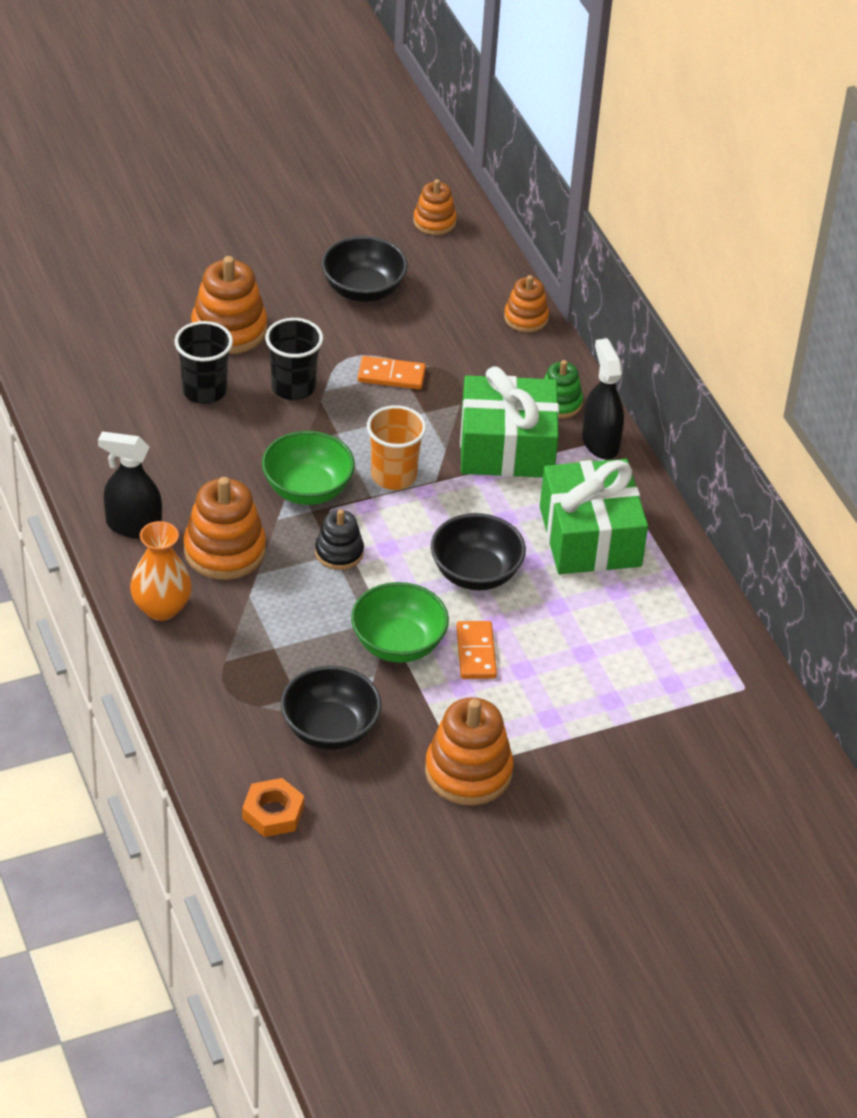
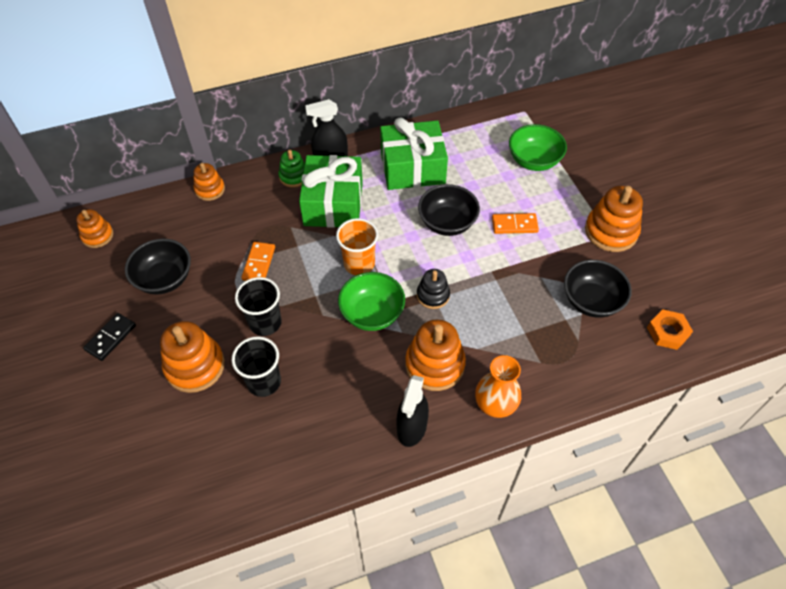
camera: 85 degrees left, 10 degrees up
(272, 254) = (110, 338): none -> black domino
(398, 644) = (512, 264): green bowl -> green bowl (534, 161)

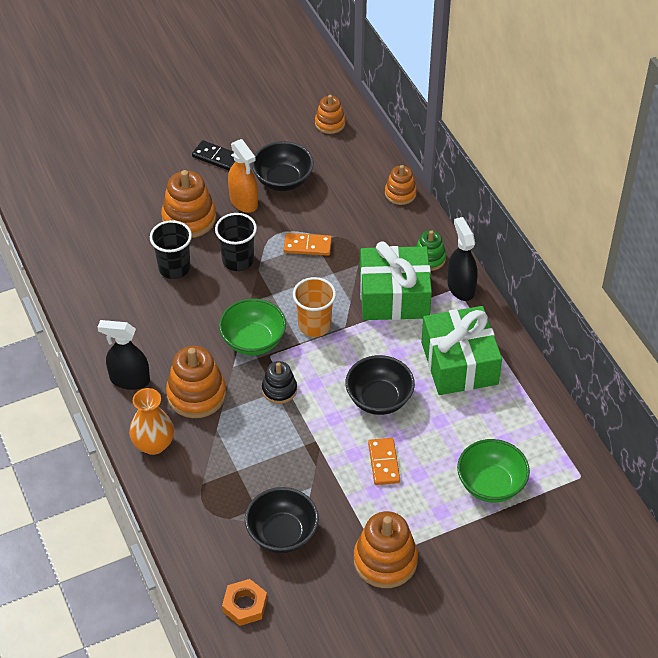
camera: 85 degrees right, 5 degrees down
(184, 314) = (244, 201): none -> orange spray bottle

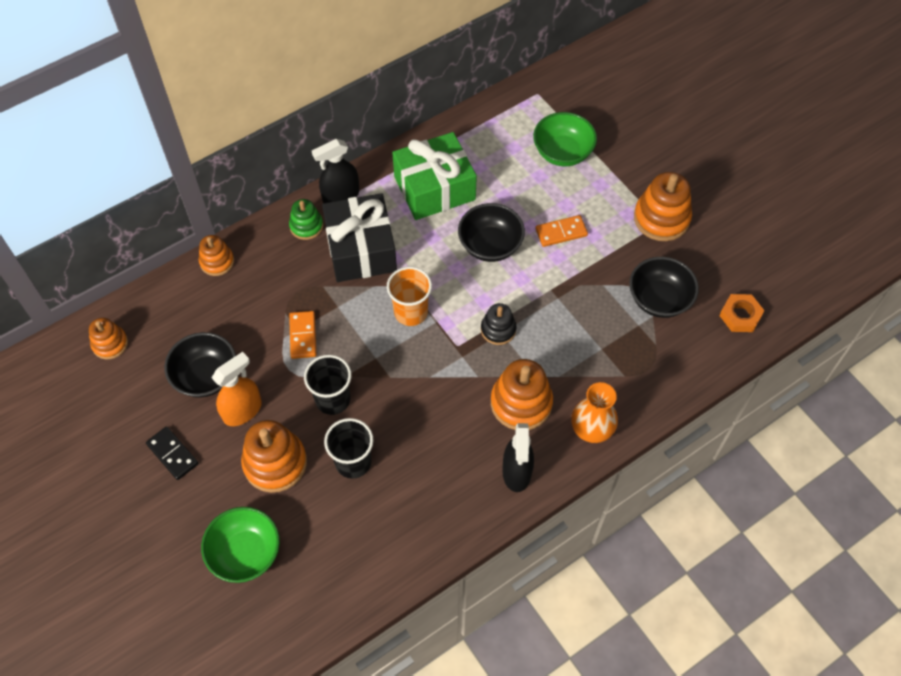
camera: 100 degrees left, 10 degrees up
(216, 157) = (172, 454): black domino -> black domino turned 60 degrees counterclockwise
(253, 341) = (441, 364): green bowl -> green bowl (245, 553)
(394, 296) = (361, 249): green gift -> black gift

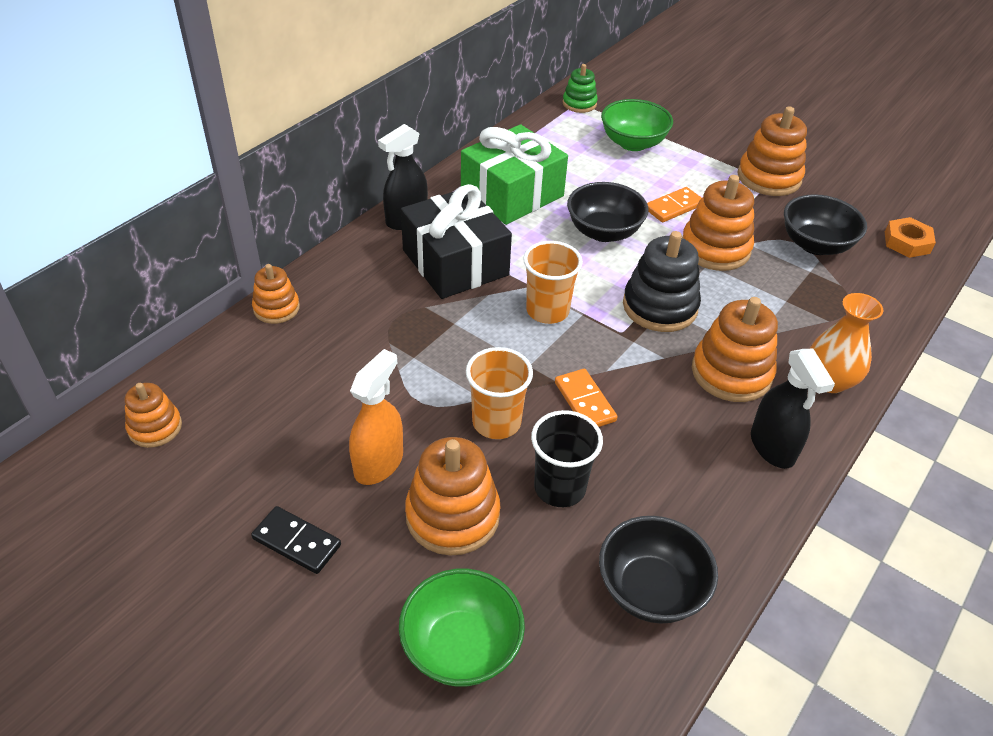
camera: 20 degrees left, 15 degrees down
(206, 376) = (310, 435): black bowl -> black bowl (650, 590)
(303, 336) = (424, 362): orange domino -> orange domino (584, 401)
(306, 226) = (377, 253): green stacking toy -> green stacking toy (579, 104)
(333, 399) = (496, 422): black cup -> orange cup
(498, 329) = (660, 306): black stacking toy -> black stacking toy, size x1.68
(572, 284) = (715, 249): none -> orange stacking toy

